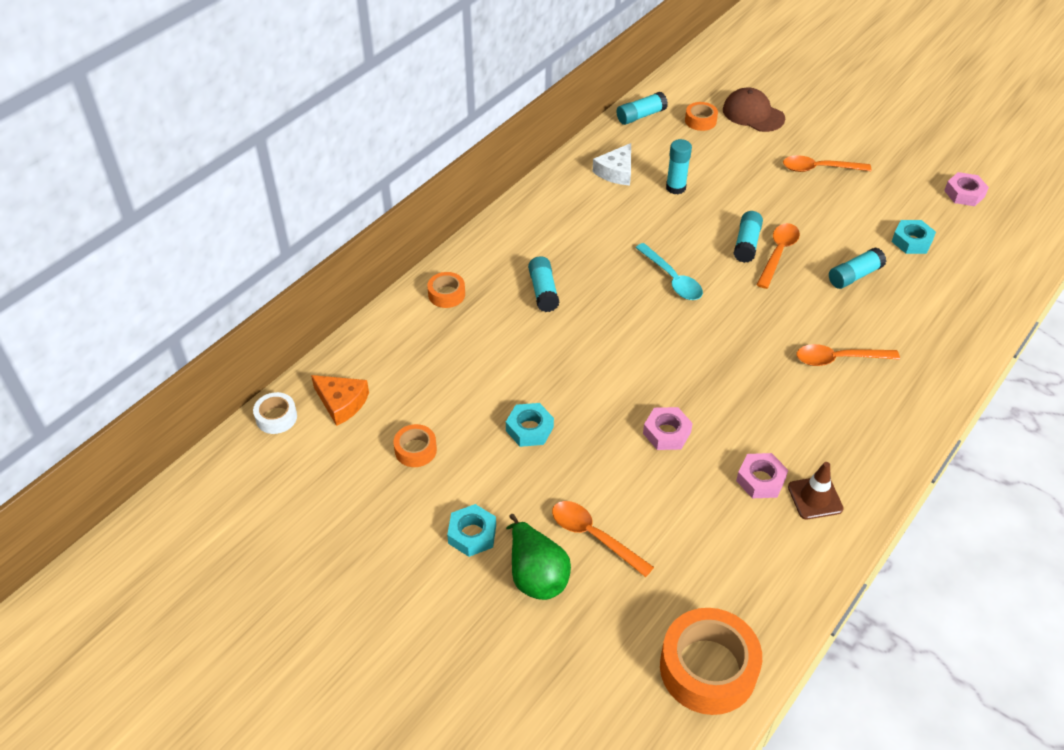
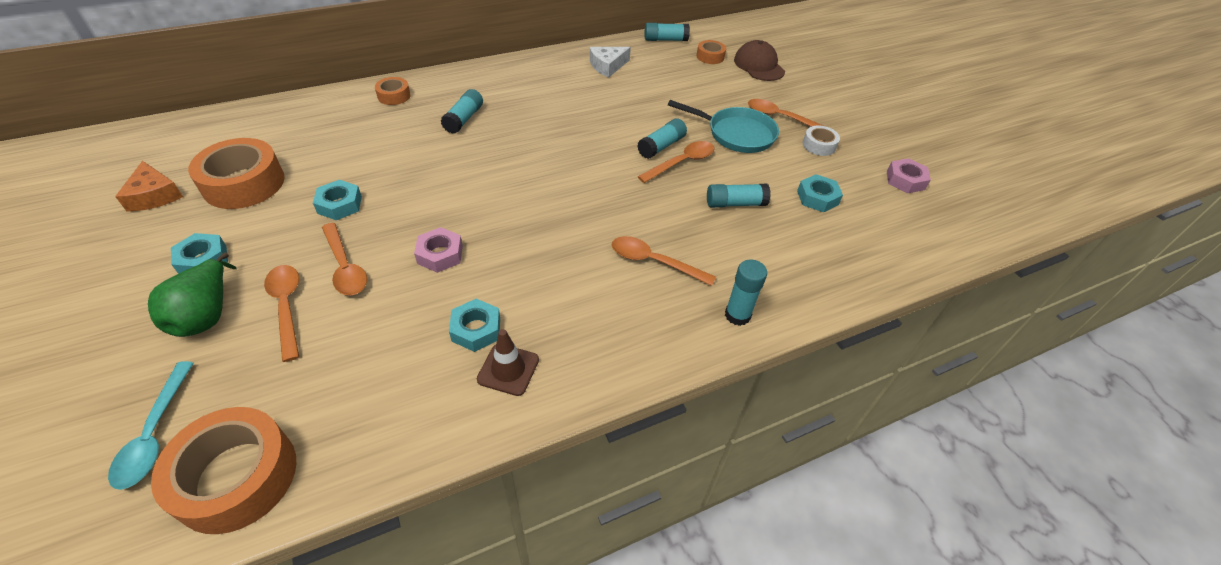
camera: 25 degrees right, 0 degrees up
(276, 417) = (187, 125): white tape -> white tape (819, 145)
(341, 403) = (238, 133): orange cheese -> orange cheese (154, 195)
(415, 450) = (244, 183): orange tape -> orange tape, size x1.98
(601, 481) = (345, 267): none -> orange spoon
(672, 279) = (572, 148): turquoise spoon -> turquoise spoon (154, 434)
(675, 188) = (643, 90): turquoise glue stick -> turquoise glue stick (737, 315)
(760, 480) = (476, 329): pink nut -> turquoise nut
(797, 203) = (736, 134): none -> turquoise pan

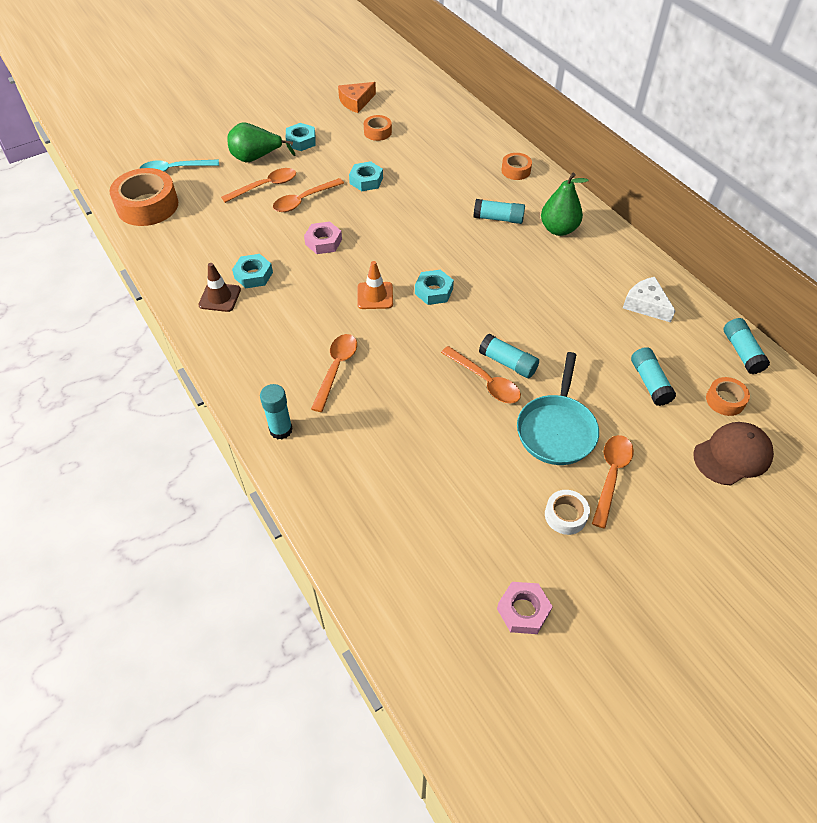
camera: 85 degrees right, 5 degrees up
(244, 183) = (377, 132): orange tape -> orange tape, size x0.50
(497, 88) = (558, 229): none -> green pear
(550, 220) = (375, 296): none -> orange traffic cone
(735, 204) = (430, 428): turquoise glue stick -> turquoise glue stick (649, 382)
(817, 198) = (460, 505): turquoise nut -> turquoise nut (434, 291)

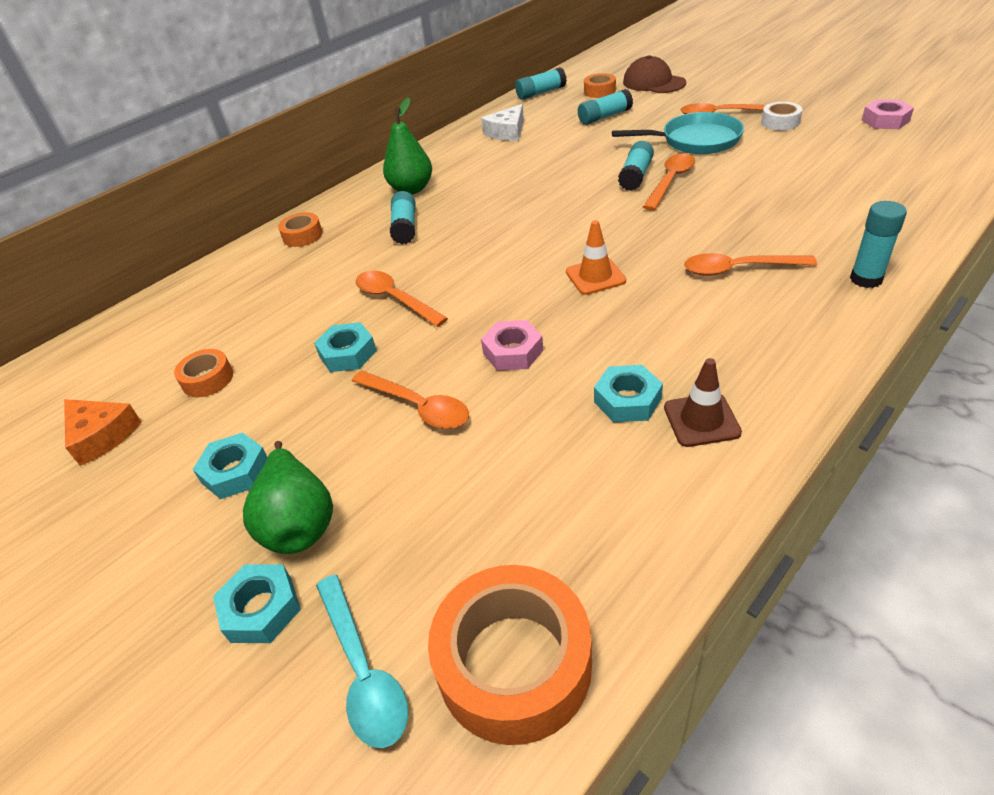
camera: 100 degrees left, 10 degrees down
(266, 186) = (390, 472): orange spoon -> orange spoon (394, 299)
(434, 291) = (559, 239): turquoise nut -> turquoise nut (261, 609)

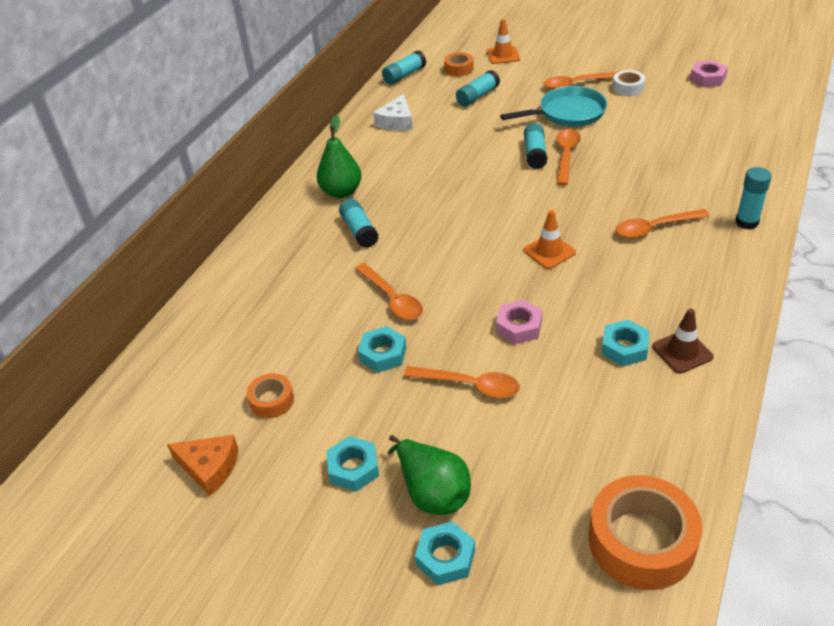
camera: 20 degrees left, 0 degrees up
(302, 235) = (265, 253): orange tape -> none
(363, 672) = (546, 575): turquoise spoon -> none
(394, 299) = (392, 299): orange spoon -> orange spoon turned 150 degrees counterclockwise
(653, 82) = (503, 55): brown cap -> orange traffic cone

